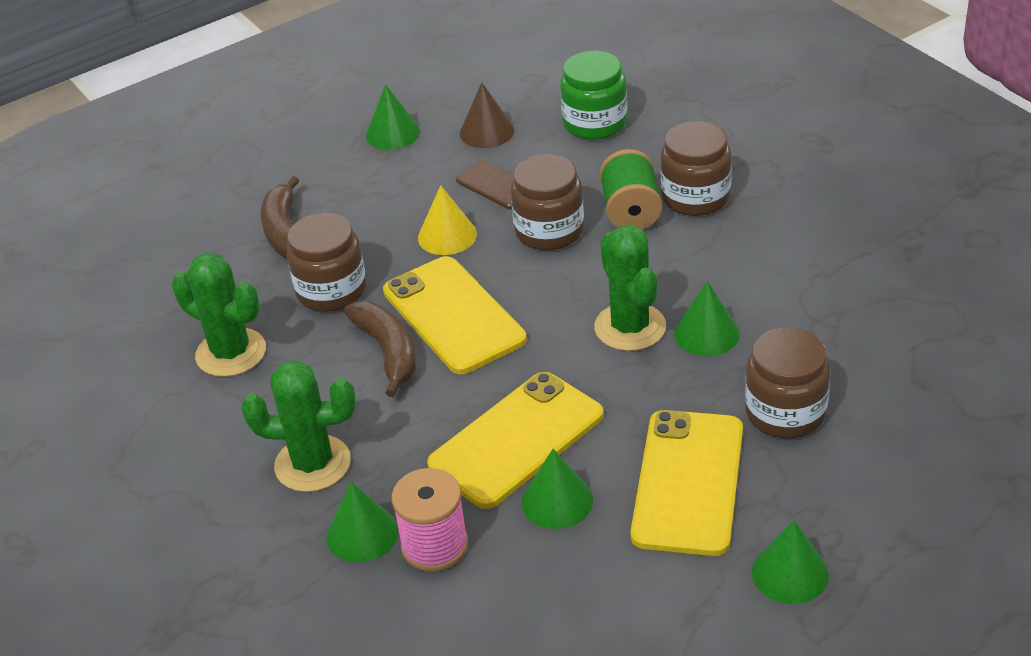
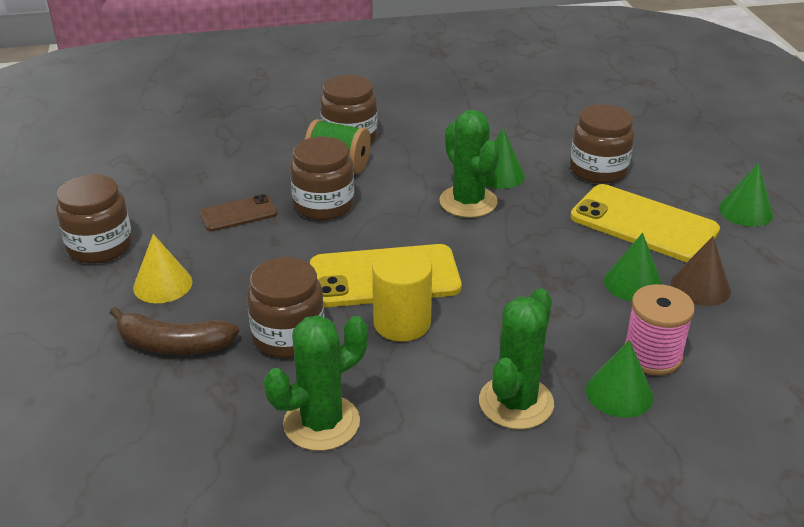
camera: 70 degrees left, 5 degrees down
(388, 352) = (402, 323): brown banana -> yellow cylinder
(393, 133) = (100, 246): green cone -> brown jar
(447, 236) = (278, 254): yellow cone -> yellow cone (162, 284)
(486, 131) = (161, 199): brown cone -> brown cone (700, 287)
(516, 440) = (555, 284): yellow phone -> none
(595, 123) = (214, 150): green jar -> none
(630, 327) = (468, 202): green cactus -> green cactus turned 60 degrees clockwise

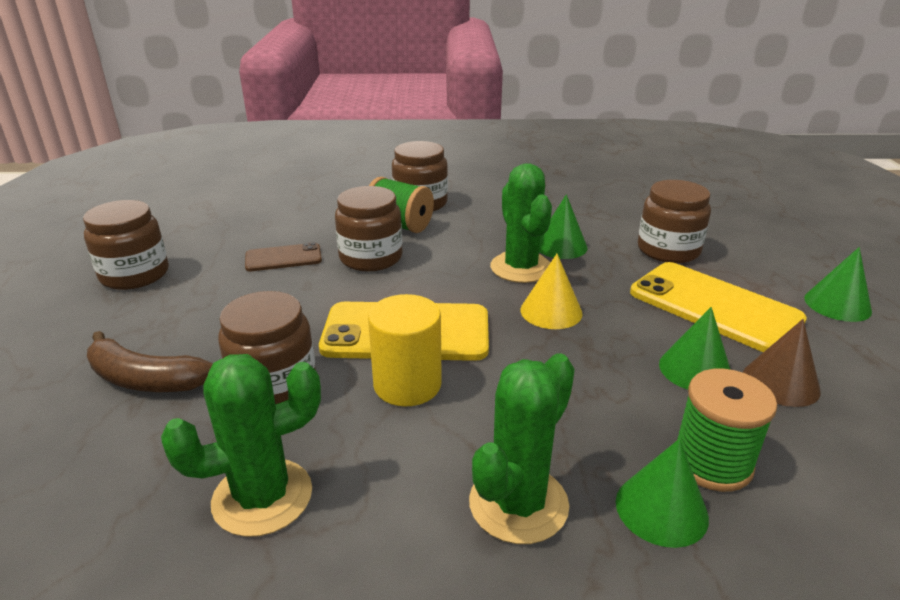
camera: 10 degrees right, 5 degrees down
(162, 284) = (172, 316): yellow cone -> yellow cone (551, 311)
(652, 356) = (712, 463): pink spool -> green spool

